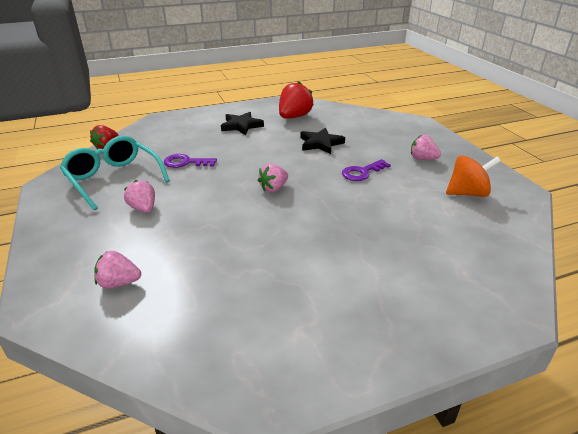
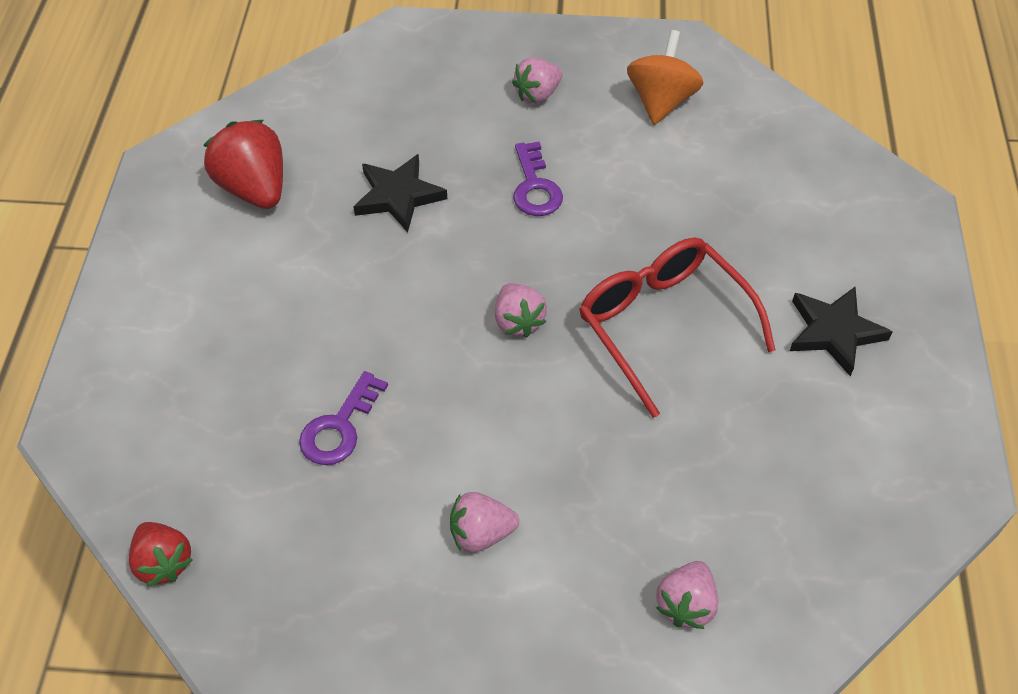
camera: 65 degrees left, 20 degrees up
(113, 178) = (332, 569): turquoise glasses -> none
(241, 126) = (232, 287): black star -> black star (834, 332)
(307, 231) = (662, 324): none -> red glasses

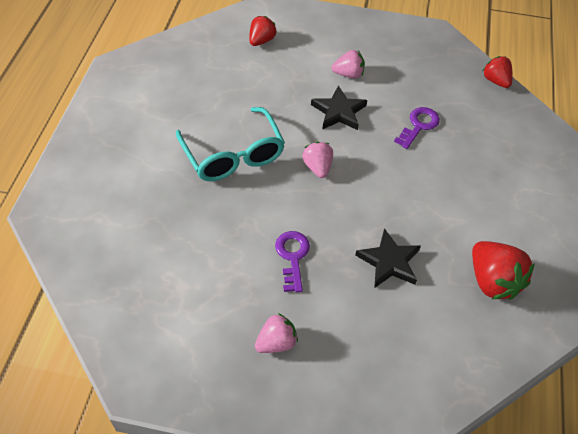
camera: 175 degrees left, 0 degrees up
(661, 101) = (179, 322): orange spinning top -> none
(662, 324) = (233, 155): red glasses -> turquoise glasses
(686, 604) = (261, 40): pink strawberry -> red strawberry
(834, 332) = (137, 139): black star -> black star (339, 112)

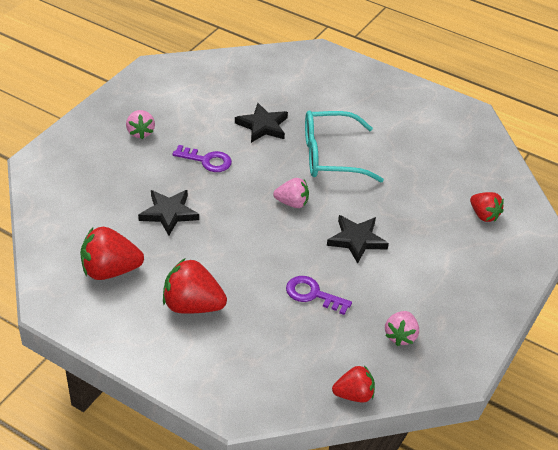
camera: 110 degrees right, 10 degrees down
(210, 225) = (262, 126): none -> black star
(348, 74) = (409, 266): pink strawberry -> pink strawberry (400, 336)
(419, 125) = (312, 294): purple key -> purple key turned 150 degrees clockwise
(486, 201) = (192, 305): none -> red strawberry

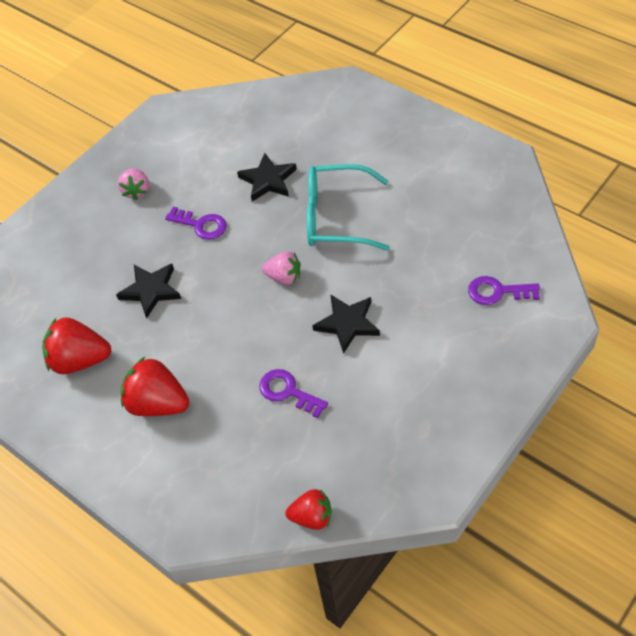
camera: 15 degrees right, 10 degrees up
(400, 336) = (375, 445): pink strawberry -> none
(484, 215) = (497, 292): red strawberry -> purple key

